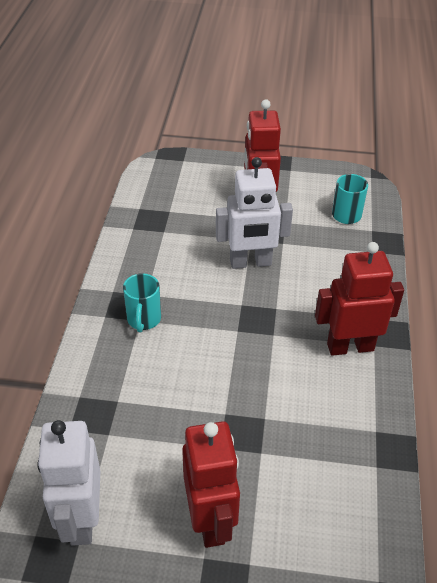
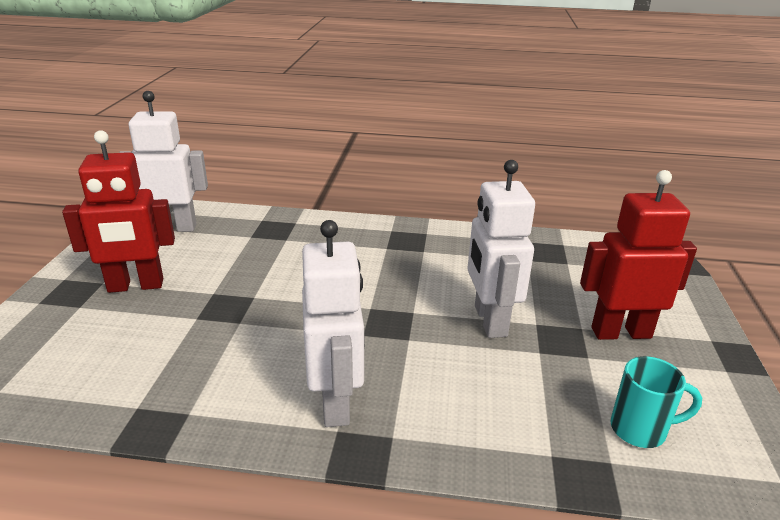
camera: 90 degrees right, 15 degrees down
(144, 320) = (386, 249): turquoise mug -> none
(350, 346) = (336, 402): red robot -> white robot

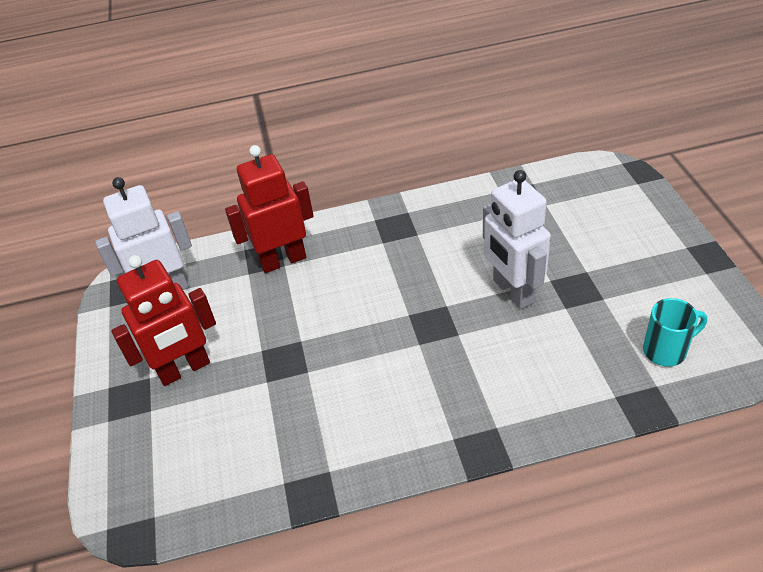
camera: 15 degrees left, 15 degrees up
(336, 402) = (437, 415): white robot -> none
(620, 332) = (618, 265): red robot -> red robot (283, 260)

